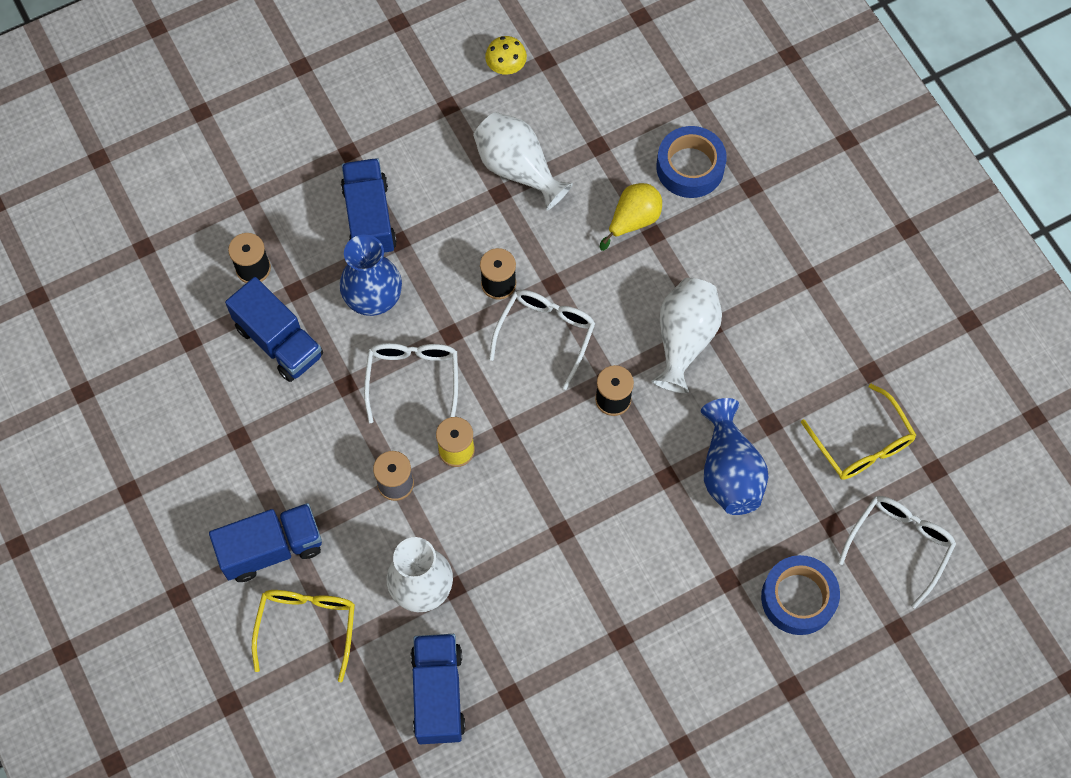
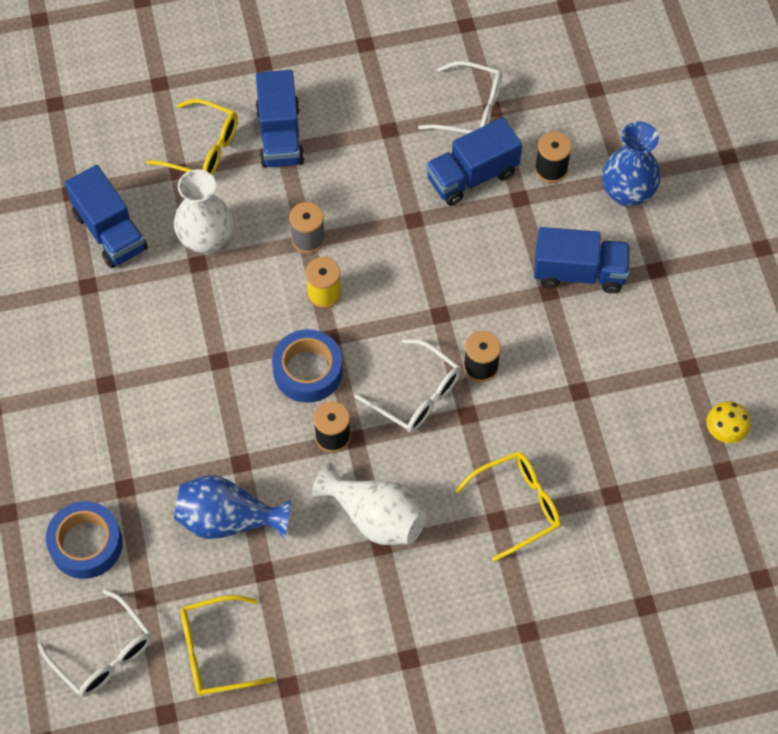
camera: 105 degrees right, 5 degrees down
(373, 298) = (494, 259): blue vase -> blue vase (627, 192)
(413, 378) = (404, 274): white glasses -> white glasses (471, 109)
(438, 694) = (110, 231): blue truck -> blue truck turned 45 degrees clockwise
(518, 169) = (602, 413): white vase -> none
(633, 220) = (518, 505): yellow pear -> yellow glasses
(690, 167) = (565, 577): blue tape -> blue tape (308, 371)

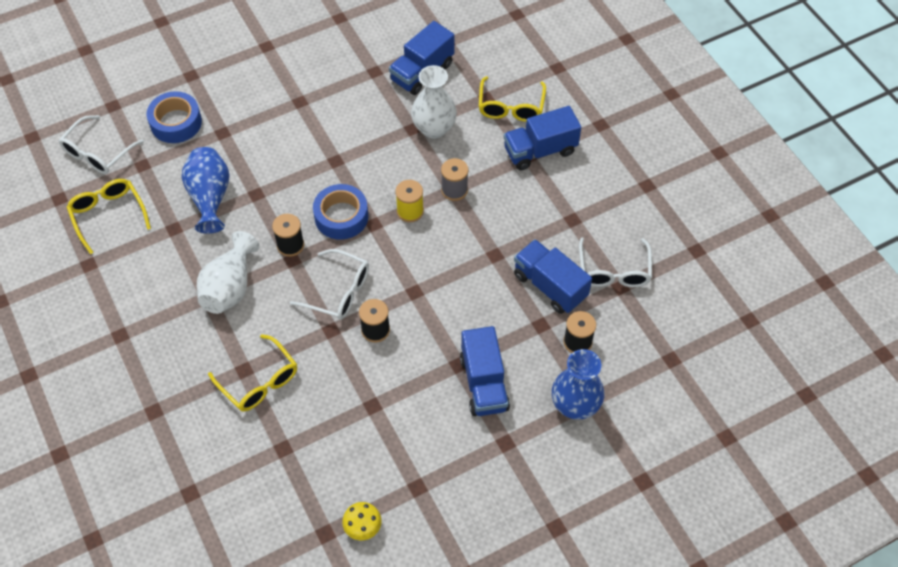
camera: 75 degrees right, 5 degrees down
(417, 395) = (339, 291): white glasses -> white glasses turned 90 degrees counterclockwise

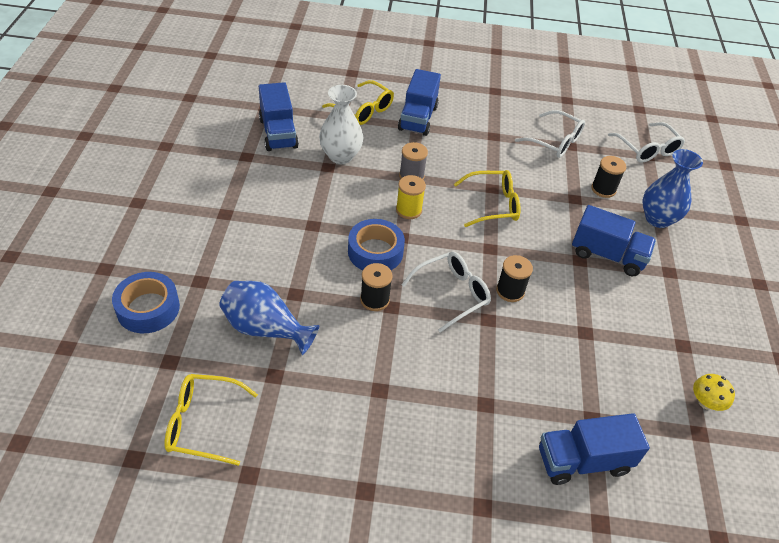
camera: 60 degrees left, 10 degrees down
(97, 153) = (112, 392): white glasses -> white glasses (647, 149)
(230, 287) = (383, 367): white vase -> none
(259, 381) = (507, 399): yellow glasses -> yellow glasses (493, 205)
(550, 286) = (543, 176): blue truck -> blue truck (583, 461)

